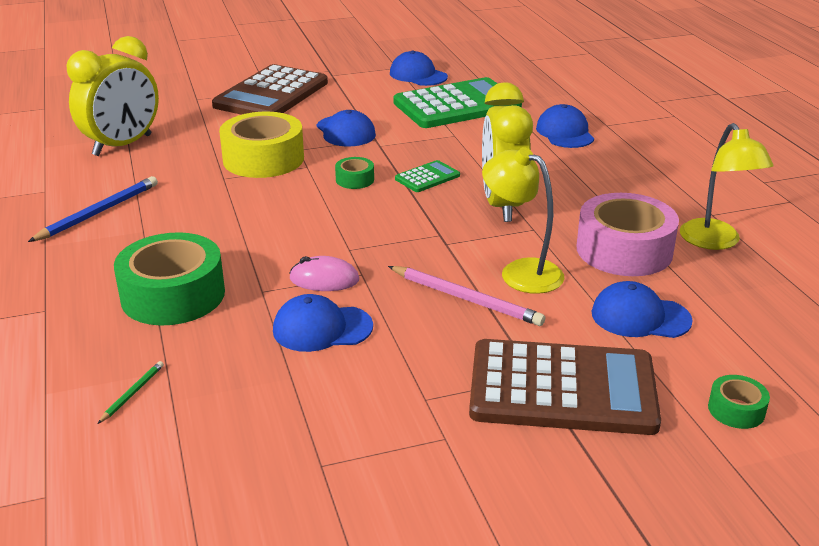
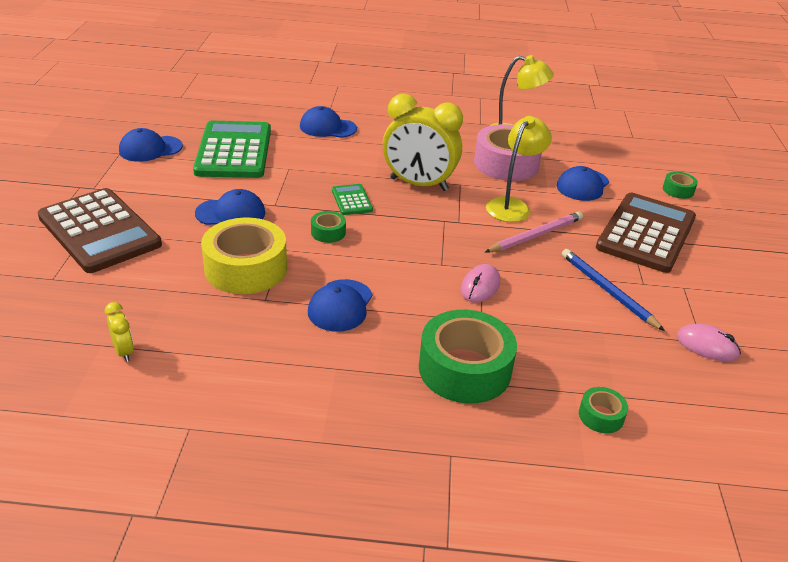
camera: 70 degrees left, 5 degrees up
(98, 212) = (275, 392): blue pencil -> blue pencil (607, 291)
(123, 145) = (124, 351): yellow clock -> yellow clock, size x0.42
(132, 393) = (601, 416): green pencil -> green tape
(313, 470) = (707, 346): none -> pink mouse
(322, 328) = (547, 304): blue cap -> blue cap (340, 306)
(521, 271) = (512, 206): yellow lamp -> yellow lamp turned 150 degrees clockwise

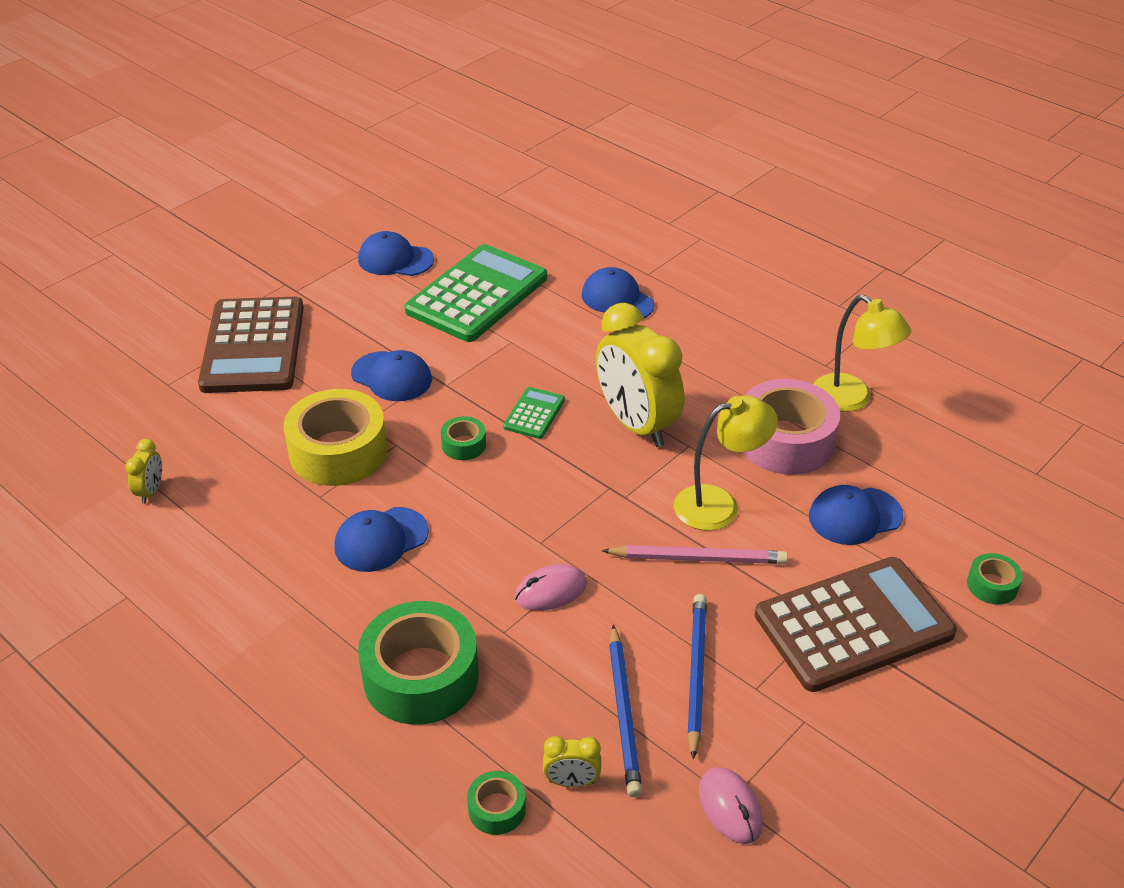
camera: 40 degrees right, 5 degrees up
(599, 328) = (624, 713): none -> blue pencil
(619, 378) = (571, 782): none -> yellow clock

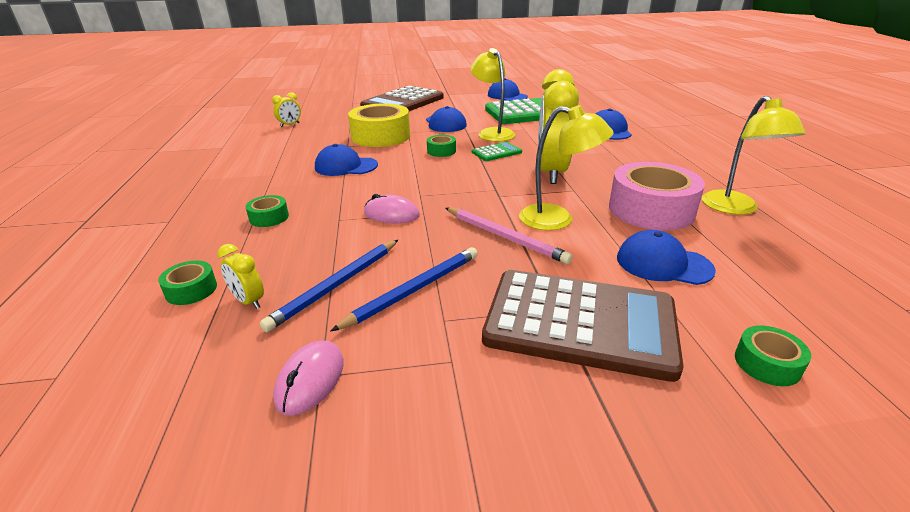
camera: 40 degrees right, 10 degrees down
(420, 676) = (269, 217): green tape -> green tape, size x0.46
(481, 371) = (492, 133): none -> yellow lamp

